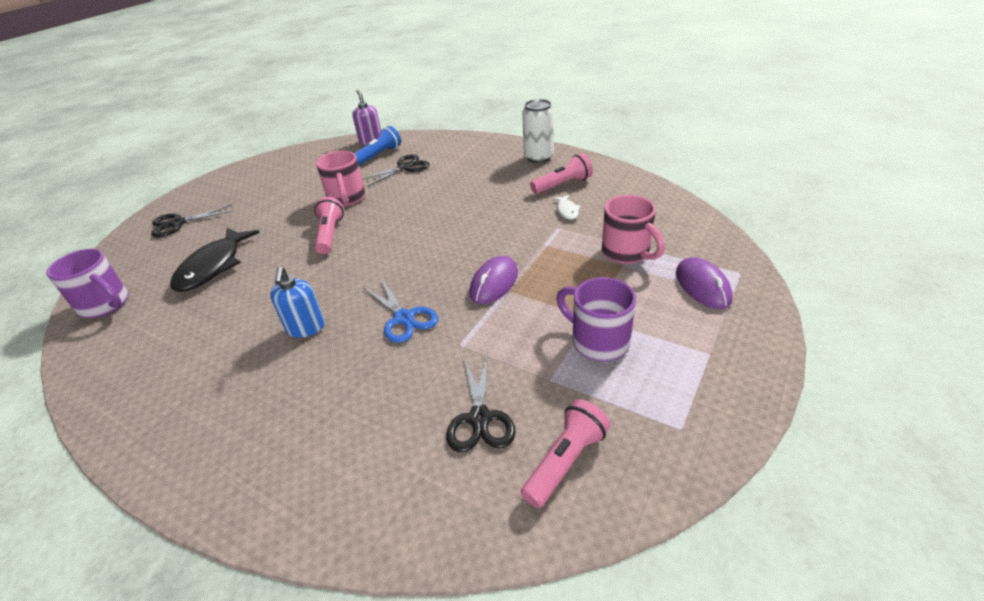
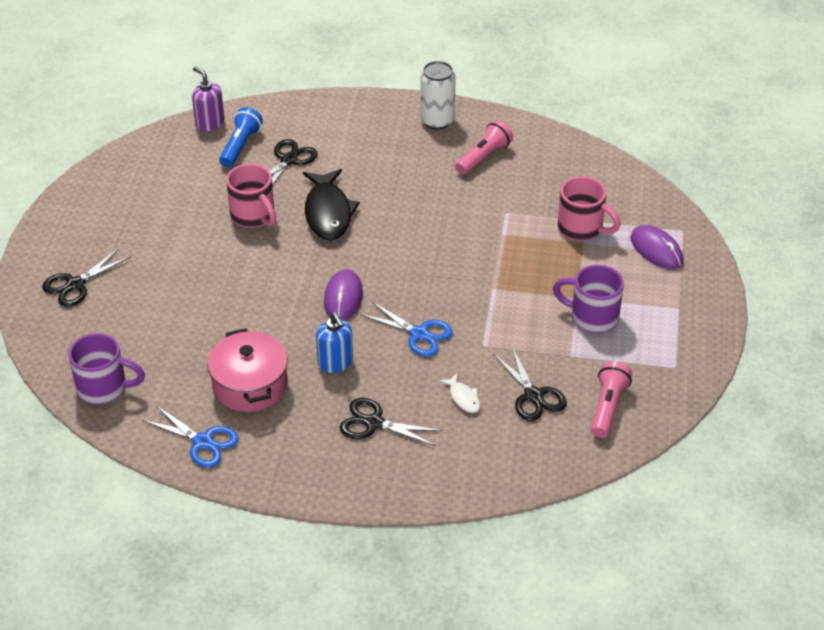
camera: 25 degrees left, 5 degrees up
(121, 376) = (203, 442): none -> blue scissors
(213, 266) = (178, 325): black fish -> black fish (328, 213)
(215, 331) = (250, 385): none -> pink pot
(286, 402) = (373, 423): none -> black scissors
(330, 234) = (274, 264): pink flashlight -> none
(494, 283) = (478, 284): purple mouse -> purple mouse (343, 298)
(567, 211) = (504, 190): white fish -> white fish (463, 398)

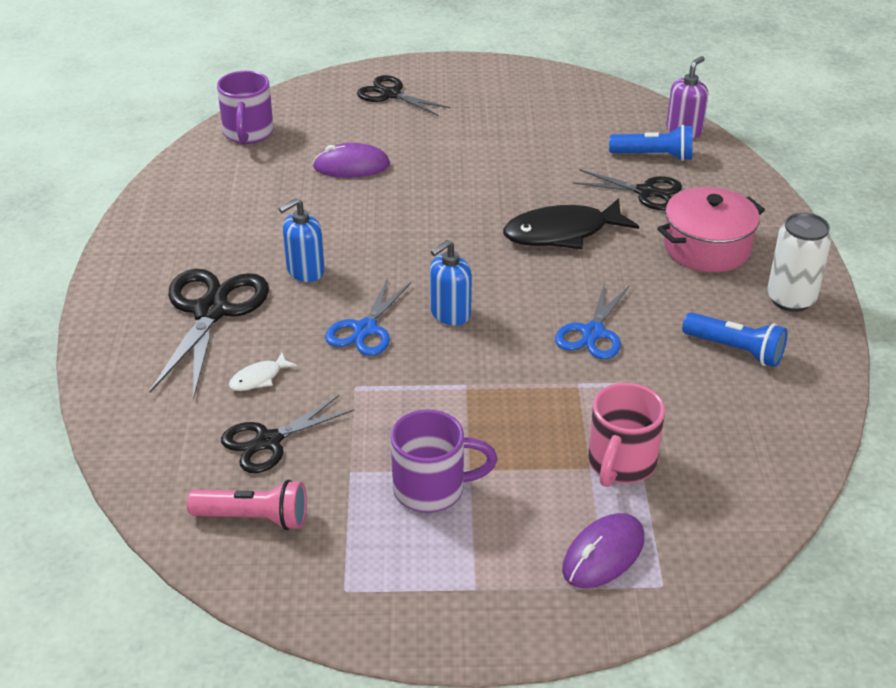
camera: 80 degrees right, 5 degrees down
(203, 442) = (178, 201): blue scissors -> blue scissors (593, 333)
(250, 385) = (262, 218): pink pot -> pink pot (706, 248)
(253, 216) = (535, 182): pink mug -> none
(343, 298) = (415, 263): purple mouse -> purple mouse (351, 166)
(373, 423) = (211, 311): black scissors -> black scissors, size x1.58
(411, 286) = (450, 314): none -> blue soap dispenser
(484, 157) = (735, 350): pink flashlight -> blue flashlight
(592, 317) = (432, 489): purple mug -> purple mug turned 75 degrees clockwise

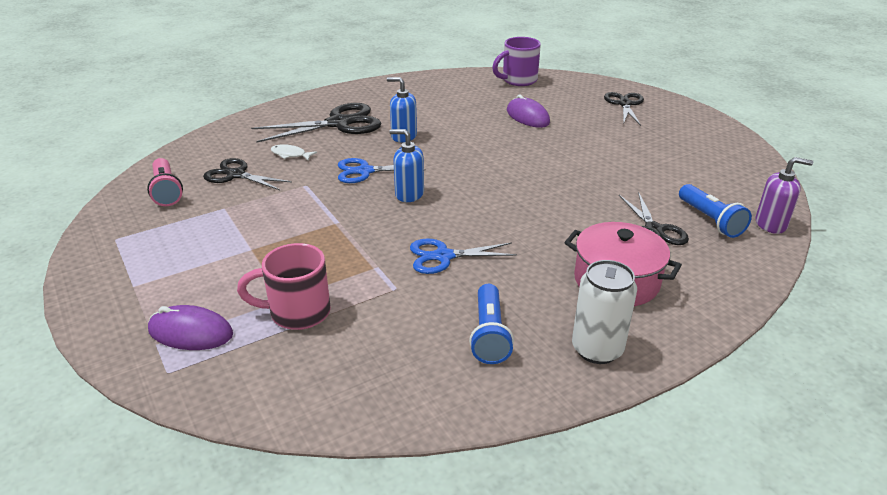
camera: 60 degrees right, 5 degrees down
(432, 489) = (223, 241): purple mug -> none
(562, 233) = (551, 209): black fish -> none

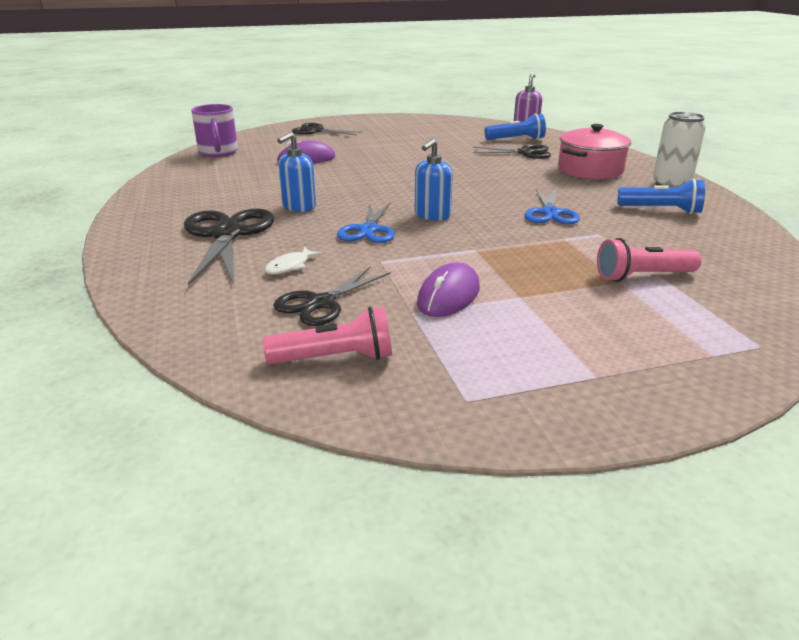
camera: 75 degrees left, 5 degrees down
(191, 332) = (687, 333): purple mouse -> purple mouse (448, 295)
(297, 312) = (642, 276): pink mug -> pink flashlight

